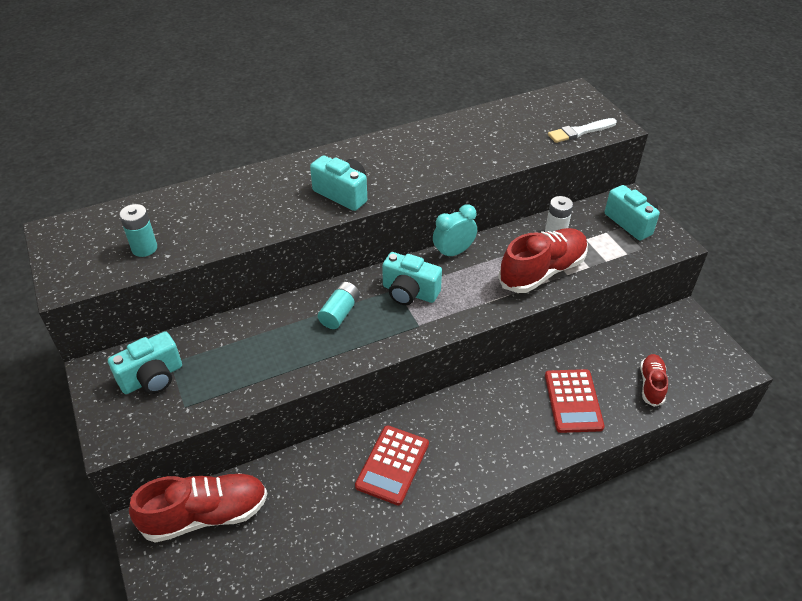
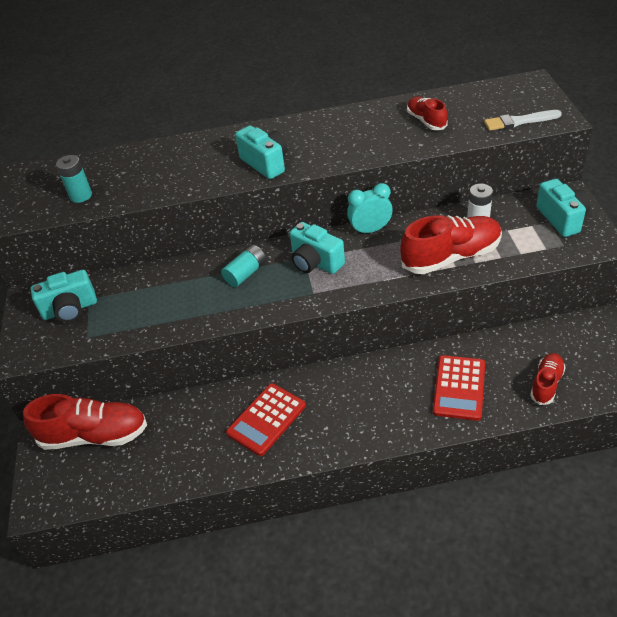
camera: 20 degrees right, 0 degrees up
(491, 137) = (426, 121): none -> red shoe

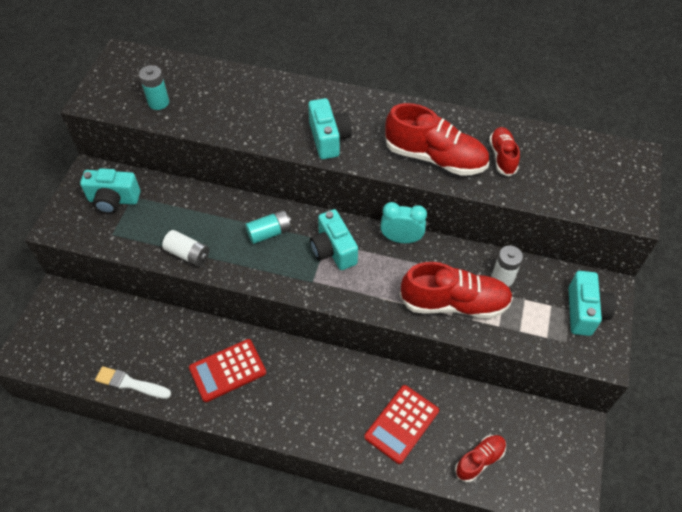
camera: 20 degrees right, 10 degrees up
(94, 435) = (92, 315): red shoe -> red shoe (435, 157)
(177, 321) = (188, 254): none -> white battery
(519, 121) = (591, 198): white brush -> white brush (130, 384)

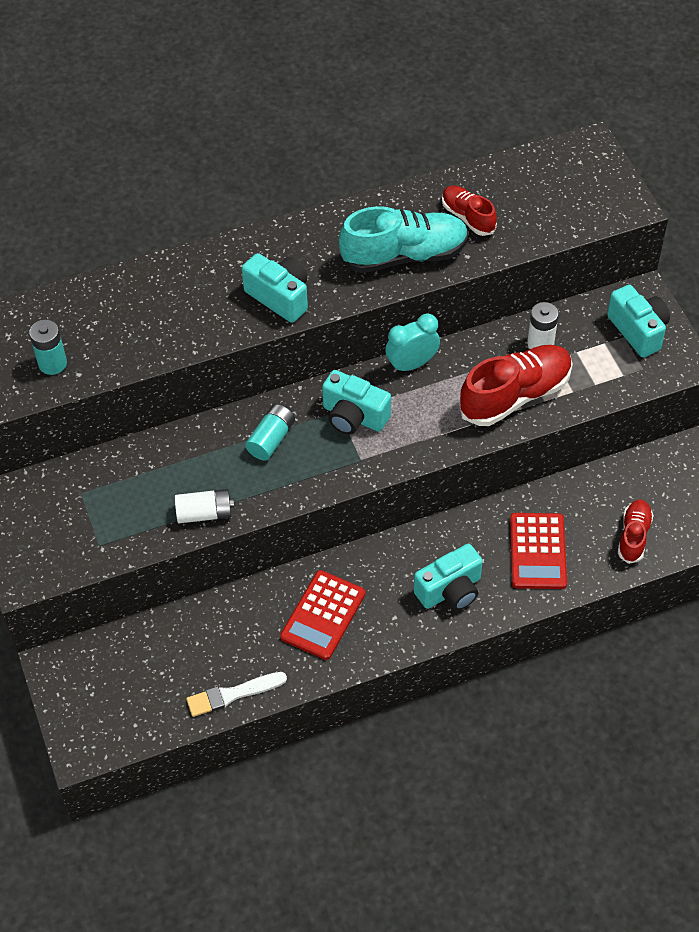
camera: 35 degrees left, 0 degrees up
(113, 200) = (62, 510): turquoise camera -> turquoise camera (450, 590)
(435, 157) = (404, 255): red shoe -> turquoise shoe

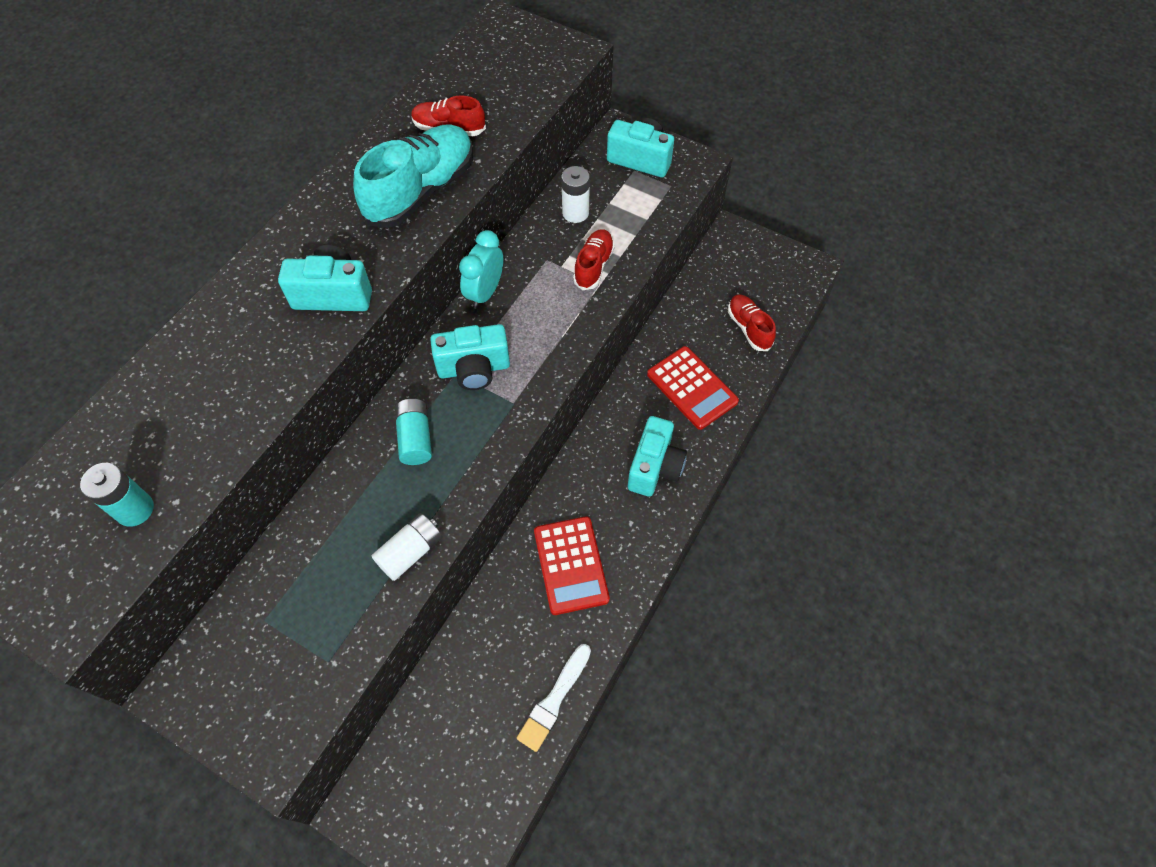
camera: 40 degrees left, 5 degrees up
(515, 395) = (593, 266): red shoe -> red shoe, size x0.56

